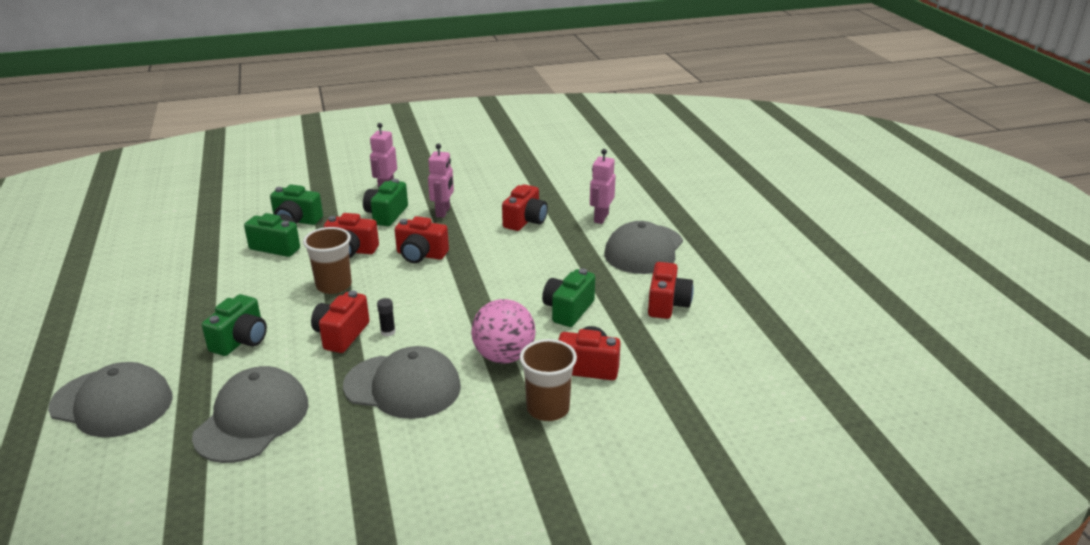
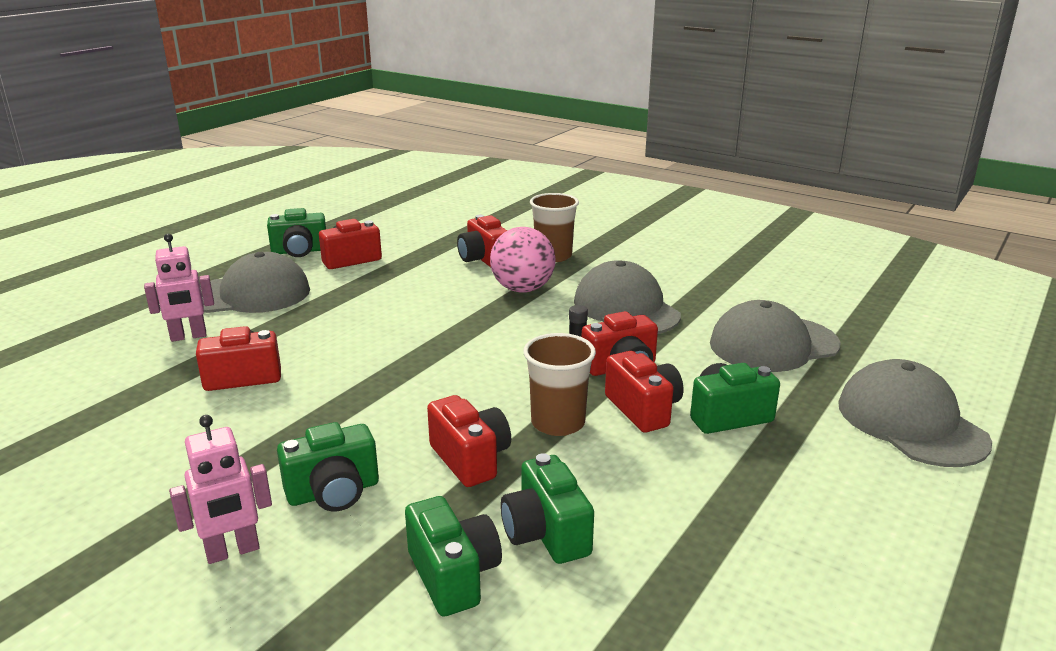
camera: 130 degrees left, 5 degrees down
(421, 255) = (414, 404): red camera -> red camera (643, 409)
(443, 212) = (274, 447): pink robot -> none
(568, 310) = (415, 290): green camera -> green camera (299, 251)

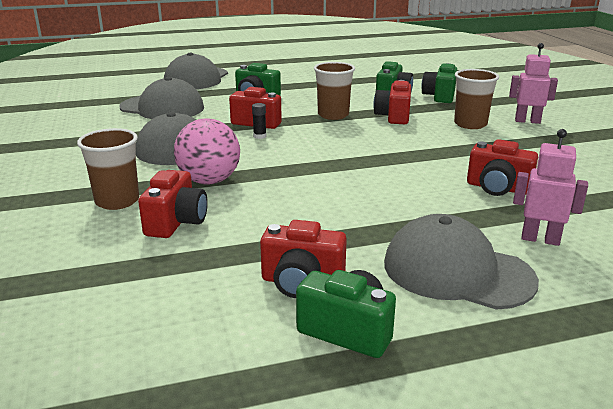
camera: 140 degrees left, 0 degrees up
(333, 492) = (470, 124): green camera -> brown cup
(643, 409) = (285, 108): red camera -> none

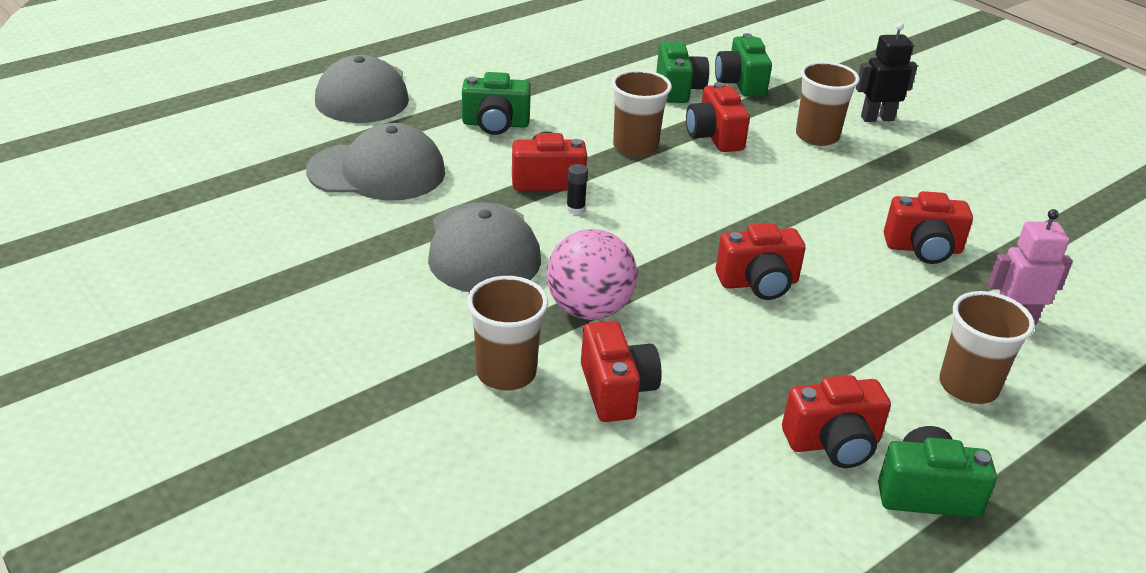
camera: 25 degrees left, 10 degrees up
(344, 186) = (758, 283): none -> red camera
(457, 271) = (968, 386): grey cap -> brown cup
(527, 121) = (877, 118): pink robot -> black robot

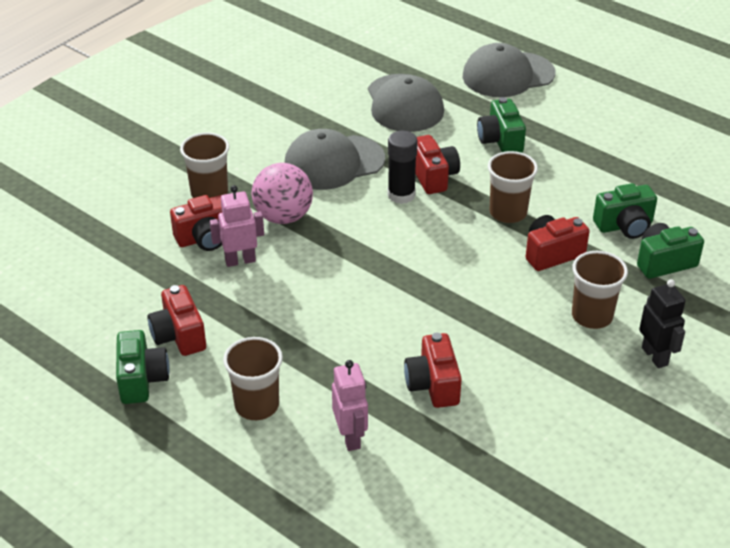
camera: 80 degrees right, 5 degrees up
(575, 209) = (401, 195): black glue stick -> black glue stick, size x1.95
(676, 362) = (240, 260): none -> pink robot
(758, 283) = (345, 292): red camera -> none

